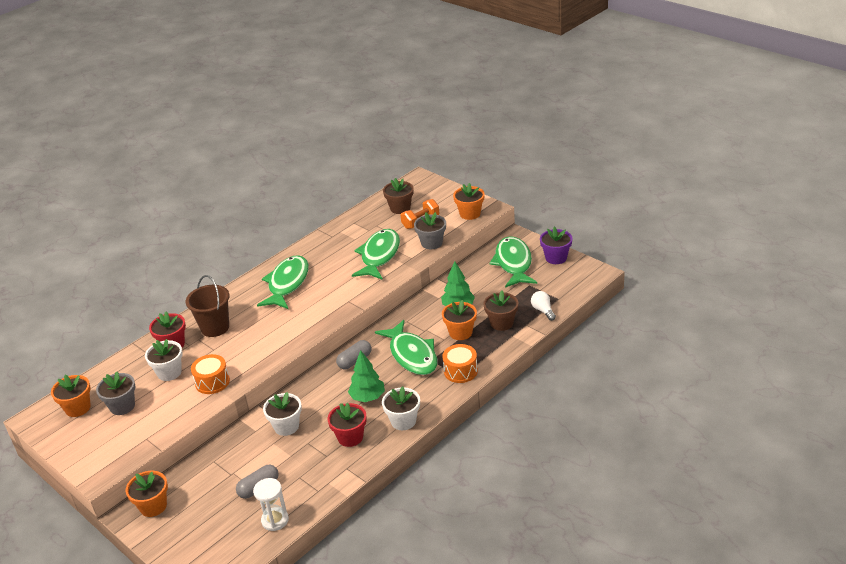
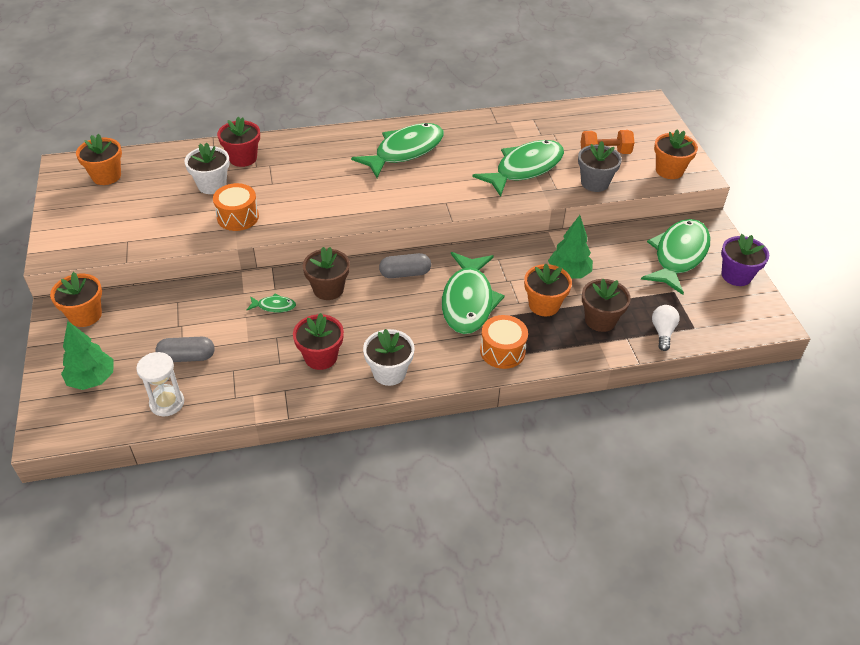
camera: 30 degrees right, 10 degrees up
(122, 406) = (141, 196): grey flower pot -> none
(215, 327) = (295, 161): brown bucket -> none
(286, 426) = (274, 306): white flower pot -> green fish
(367, 397) = (379, 322): green tree -> green tree (92, 379)
(400, 208) = (597, 126): brown flower pot -> brown flower pot (328, 289)

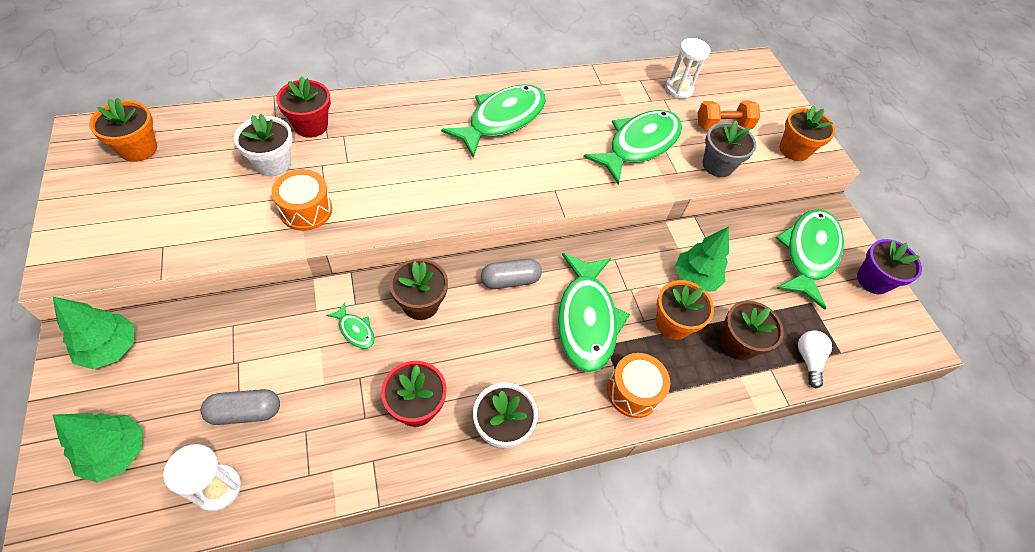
camera: 10 degrees left, 10 degrees up
(85, 315) = (110, 348): orange flower pot -> green tree
(274, 306) = (355, 330): green fish -> green fish turned 45 degrees clockwise
(568, 125) = (678, 89): none -> white hourglass

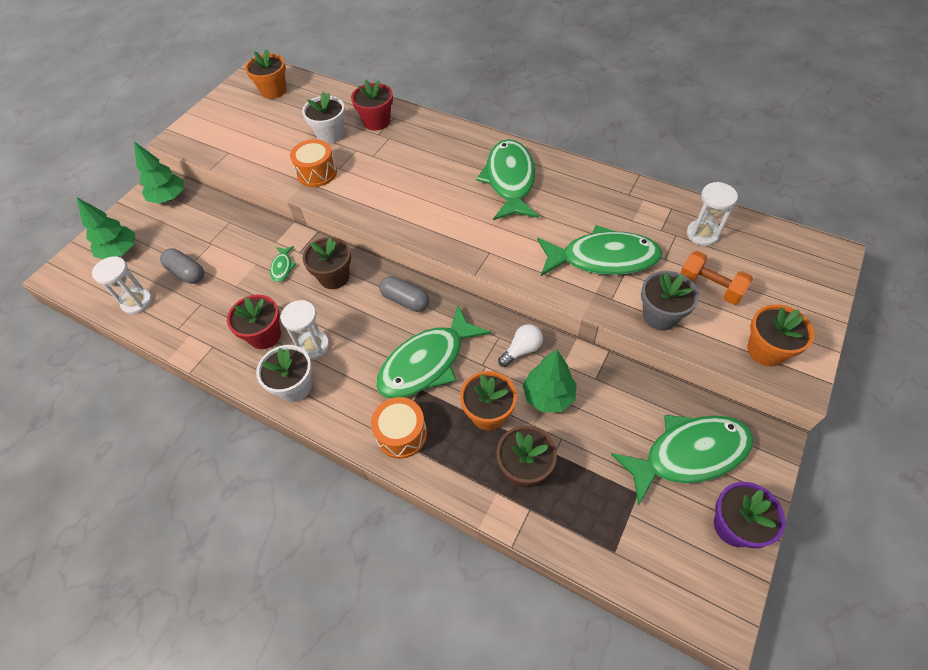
camera: 55 degrees right, 0 degrees up
(475, 380) = (313, 346): none -> white hourglass
(502, 119) = (509, 180): green fish -> green fish turned 90 degrees counterclockwise
(808, 359) = (573, 531): white light bulb -> white light bulb (522, 350)

